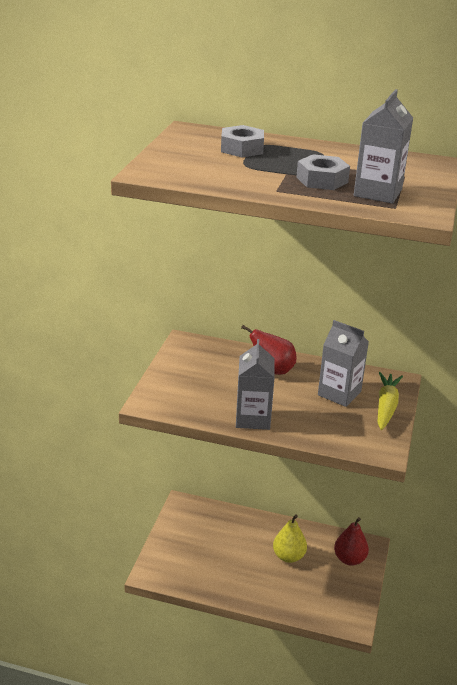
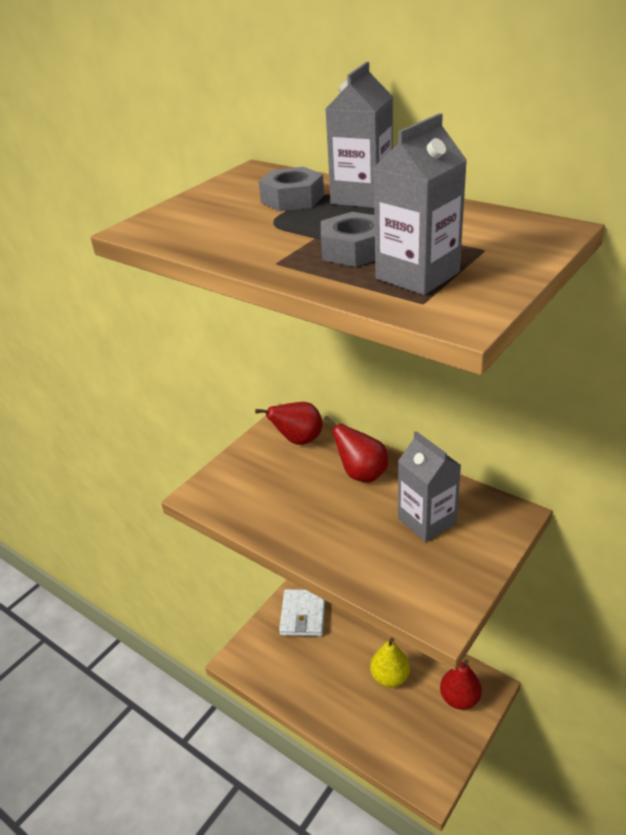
camera: 25 degrees right, 5 degrees up
(194, 526) = (303, 615): none -> white wallet
(207, 354) = (298, 440): none -> red pear
(253, 418) = (302, 537): grey carton -> grey carton (362, 197)
(386, 406) = (479, 551): yellow carrot -> none

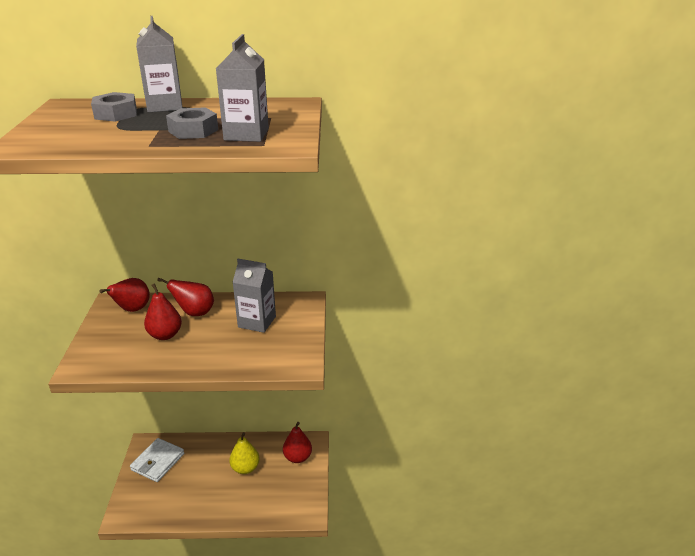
camera: 40 degrees left, 5 degrees down
(303, 615) = (158, 462): white wallet -> white wallet turned 60 degrees clockwise
(309, 492) = (165, 335): none -> red pear

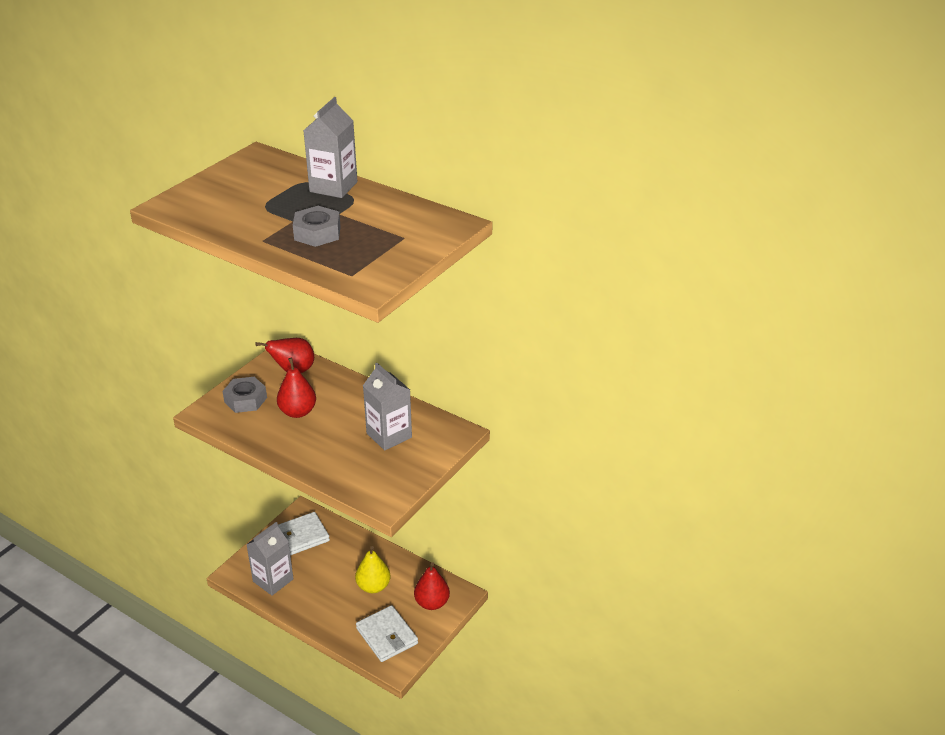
camera: 35 degrees right, 5 degrees up
(116, 114) = (282, 185): grey nut -> grey nut (245, 400)
(195, 313) = (343, 399): red pear -> none
(246, 134) = (354, 255): grey carton -> grey carton (273, 580)
(284, 497) = (387, 636): none -> white wallet

